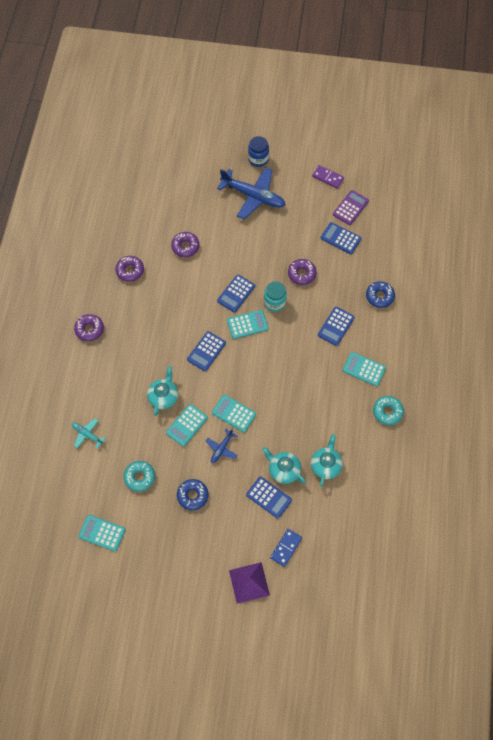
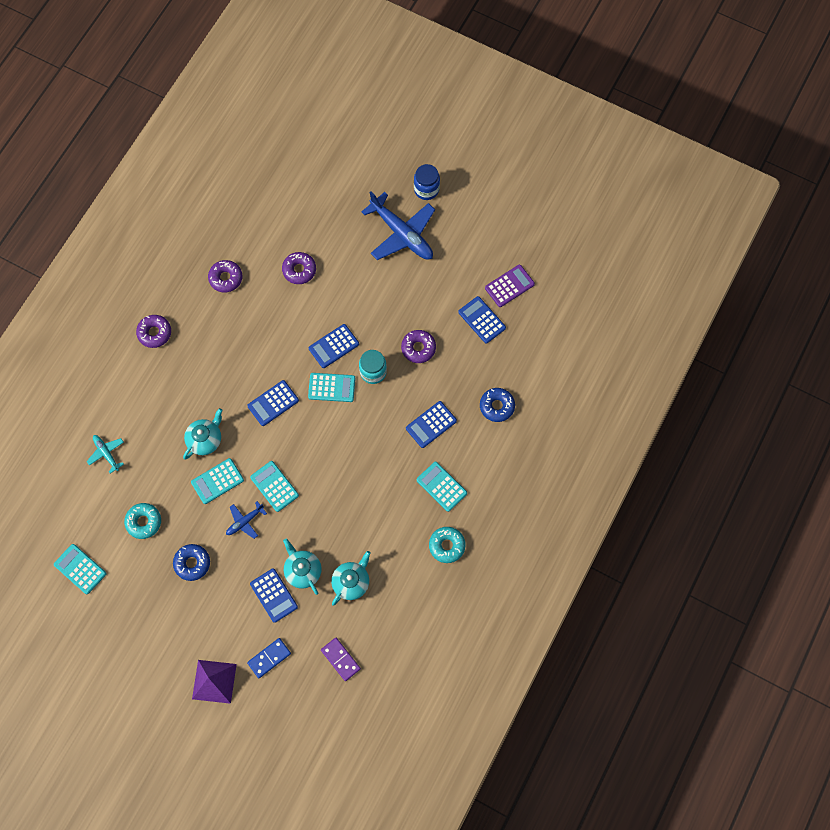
camera: 20 degrees right, 5 degrees up
(328, 178) = (498, 239): purple domino -> purple domino (340, 659)

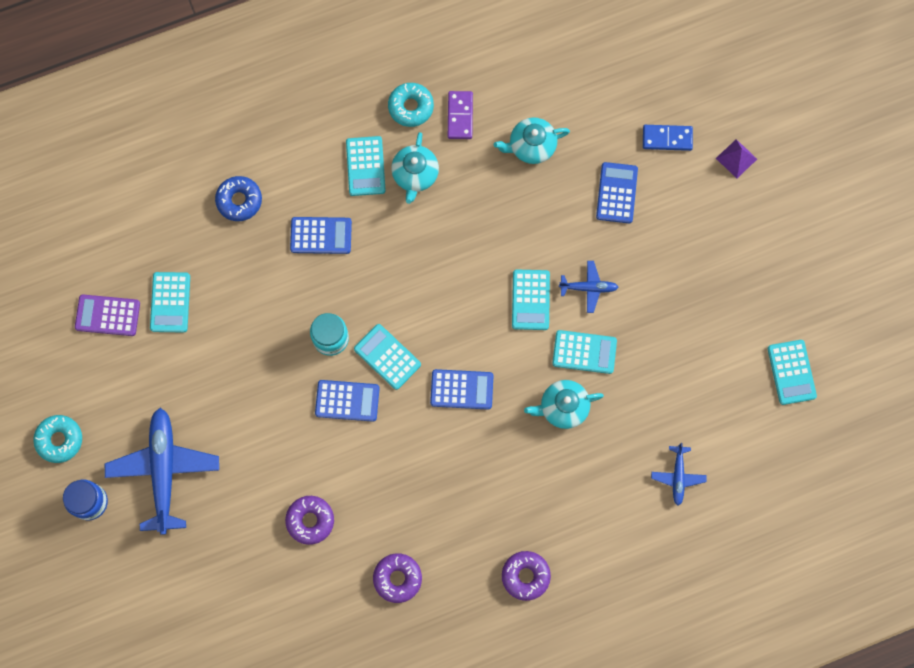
camera: 140 degrees left, 5 degrees up
(106, 453) = (678, 476): turquoise plane -> blue plane
(144, 522) = (691, 370): turquoise donut -> turquoise donut (59, 440)
(192, 563) = (673, 288): blue donut -> none
(214, 681) = (736, 158): purple pyramid -> purple pyramid, size x0.62
(303, 570) = (569, 194): turquoise teapot -> turquoise teapot (415, 175)
(340, 659) = (600, 85): purple domino -> purple domino (460, 116)
(418, 348) = (262, 326): purple donut -> none
(482, 320) = (170, 302): blue calculator -> turquoise calculator

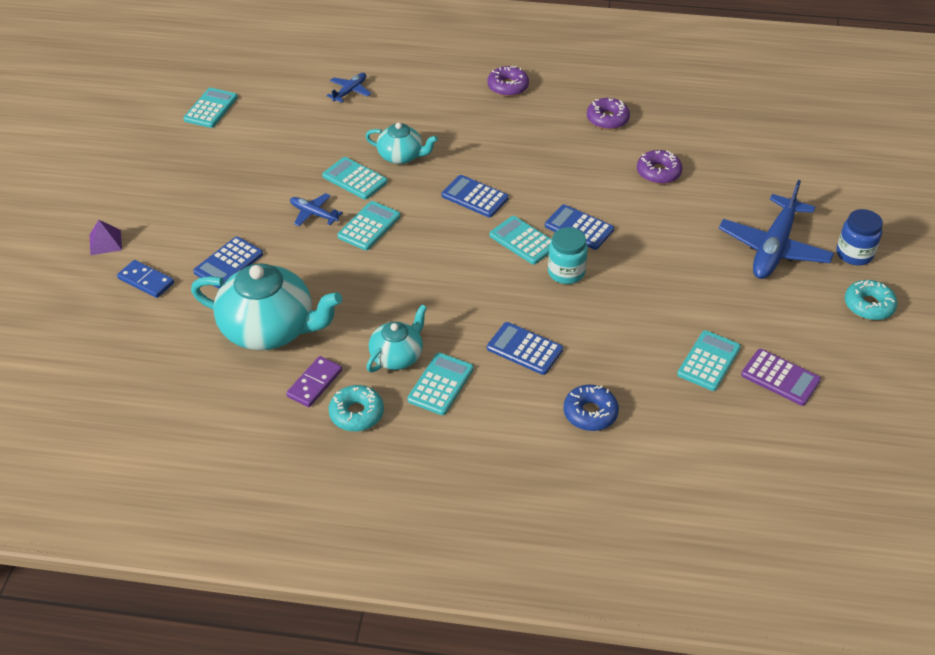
camera: 150 degrees left, 30 degrees down
(387, 357) = (523, 241): turquoise calculator -> turquoise calculator turned 150 degrees clockwise
(531, 146) = (269, 329): turquoise teapot -> turquoise teapot, size x1.82

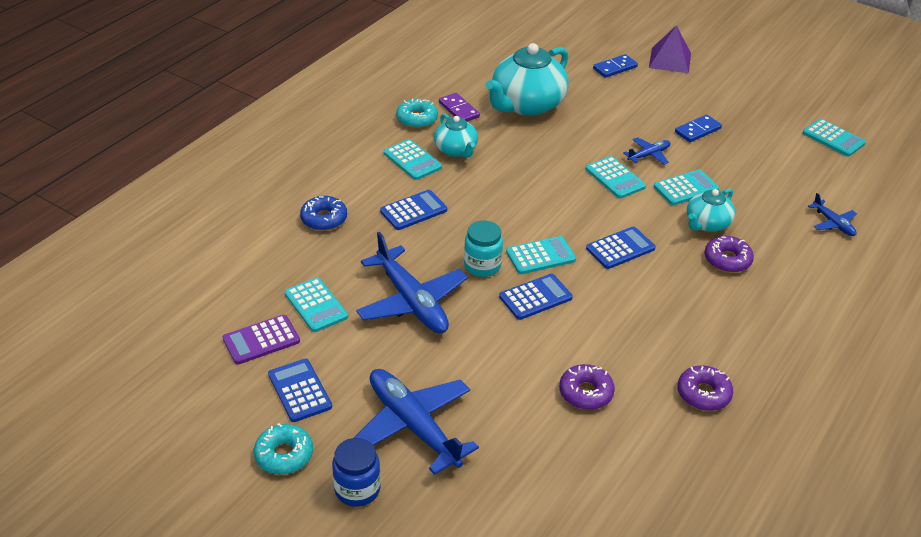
camera: 115 degrees right, 5 degrees down
(105, 242) = (670, 60): purple pyramid -> purple pyramid, size x1.61
(228, 263) = (612, 103): blue calculator -> blue calculator (300, 391)
(247, 192) = (697, 130): none -> blue domino
(508, 87) = (801, 337): purple donut -> purple donut (727, 260)
(648, 300) = (411, 301): none -> blue plane

